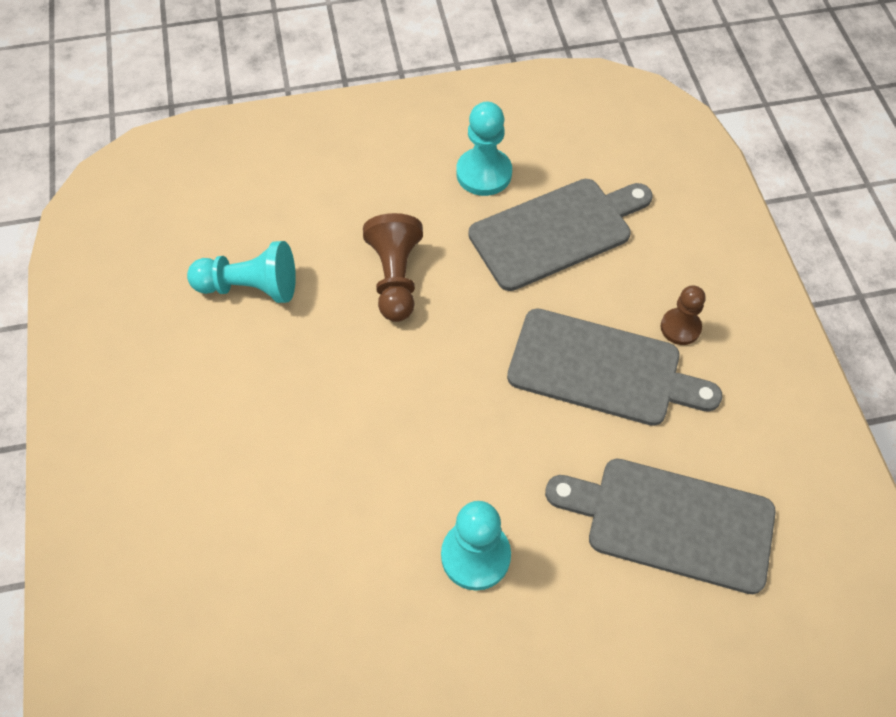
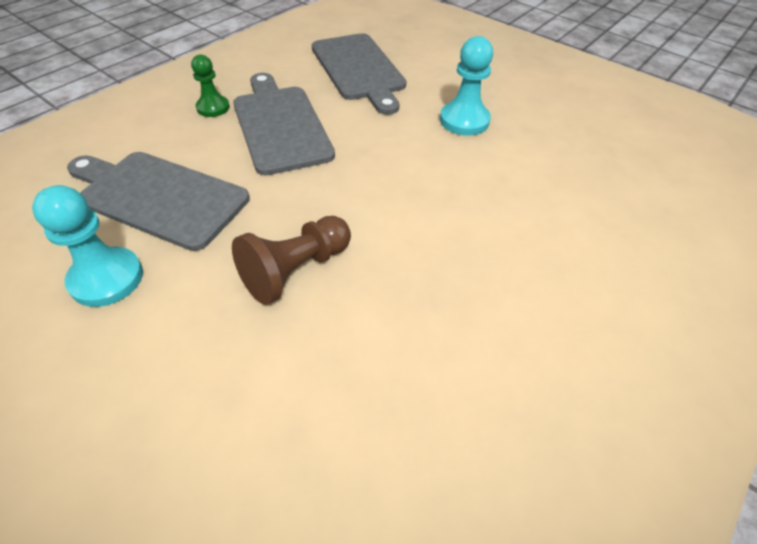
camera: 130 degrees left, 10 degrees down
(250, 287) = (411, 381): turquoise pawn -> none
(680, 327) = (213, 107): brown pawn -> green pawn

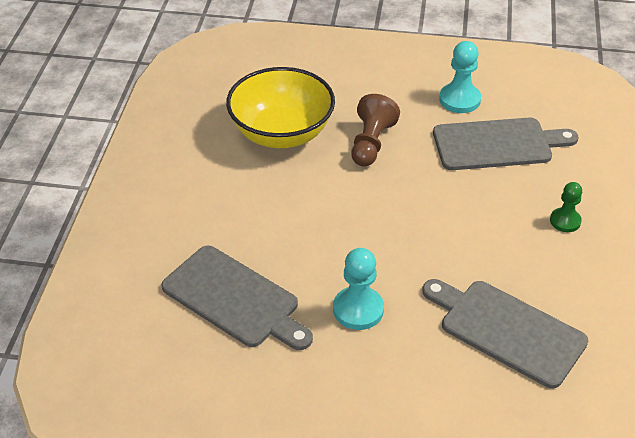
camera: 150 degrees right, 5 degrees down
(280, 125) = (495, 230): grey cutting board -> grey cutting board (234, 299)
(405, 354) = (281, 133): none -> yellow bowl

